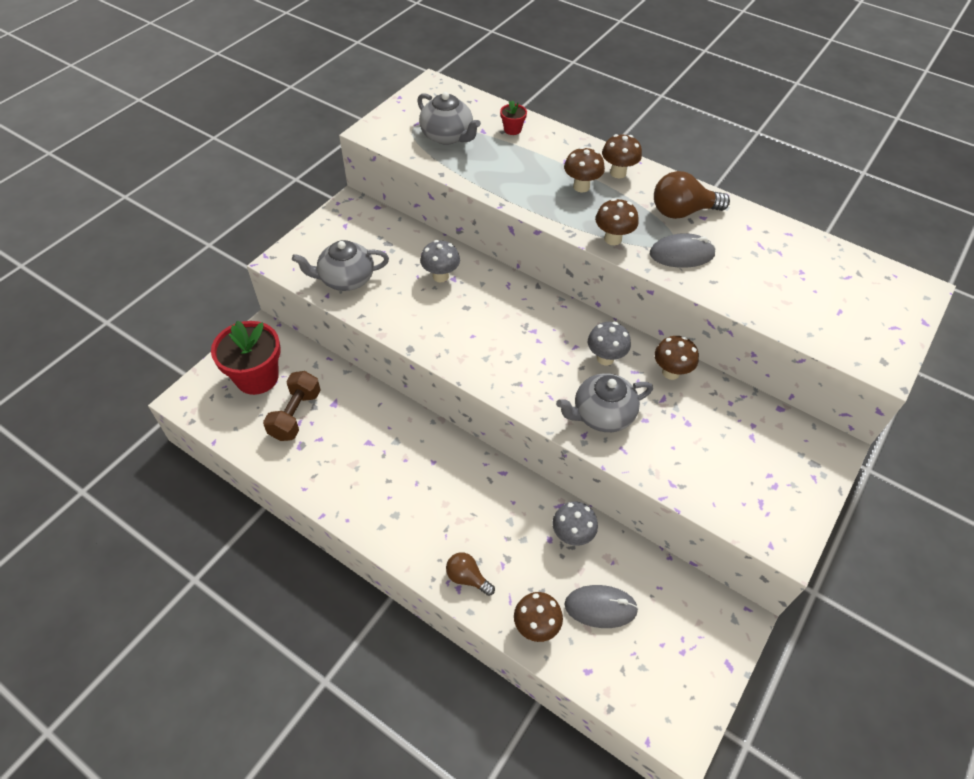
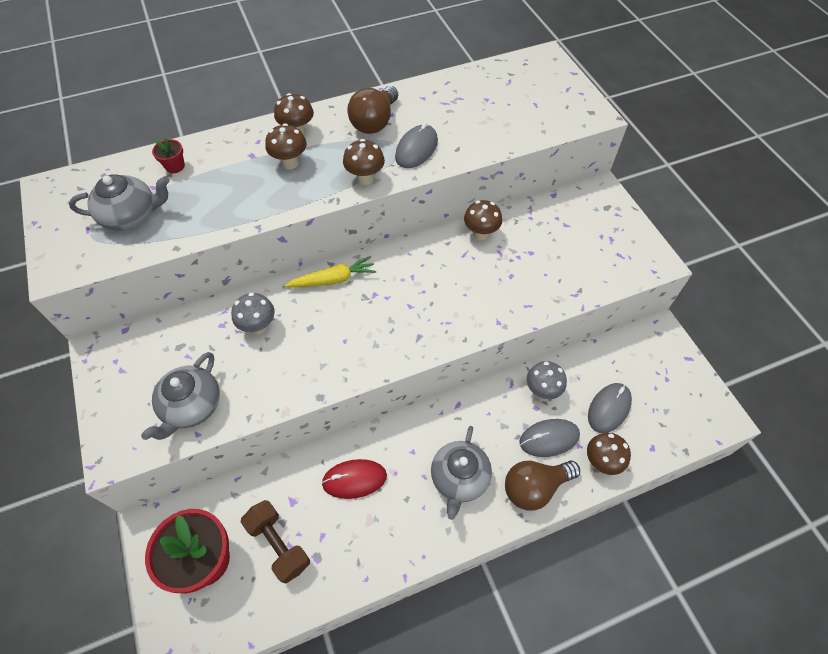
camera: 55 degrees left, 5 degrees up
(379, 434) = (354, 479): none -> red mouse
(467, 578) = (534, 487): brown light bulb -> brown light bulb, size x1.66
(523, 296) = (333, 279): none -> yellow carrot
(525, 566) = (549, 438): none -> grey mouse
(602, 415) = (488, 299): grey teapot -> grey teapot (459, 478)
(605, 358) = (438, 264): grey mushroom -> none

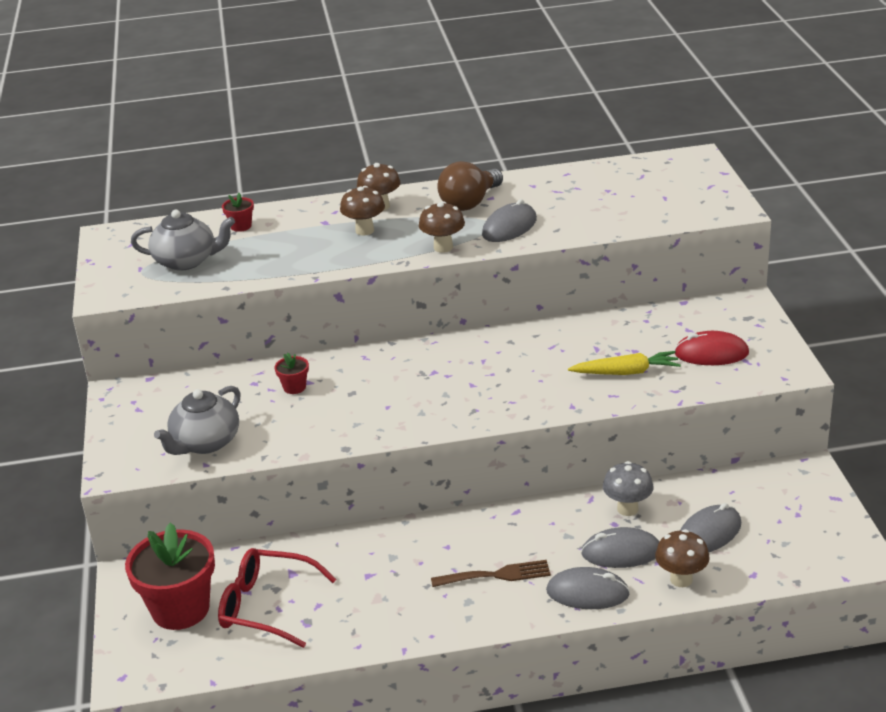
camera: 15 degrees right, 25 degrees down
(258, 326) = (294, 387): grey mushroom -> red flower pot
(279, 544) = (266, 606): brown dumbbell -> red glasses
(333, 279) = (390, 356): yellow carrot -> yellow carrot (626, 372)
(354, 479) = (370, 562): red mouse -> red mouse (711, 353)
(459, 478) = (496, 575): grey teapot -> brown fork
(480, 234) = (578, 330): brown mushroom -> none
(534, 487) = (587, 593): brown light bulb -> grey mouse

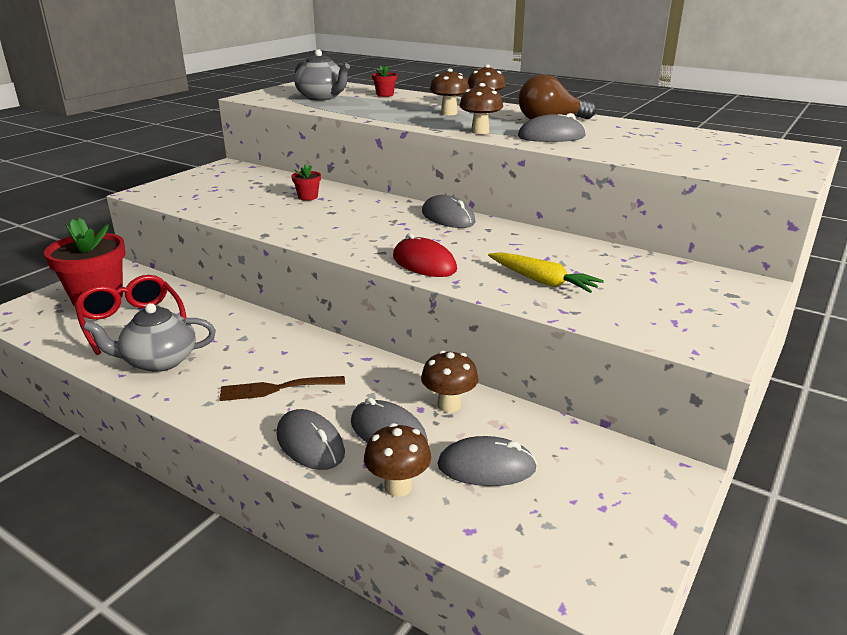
camera: 40 degrees right, 5 degrees down
(205, 443) = (207, 200): grey teapot -> grey teapot (159, 361)
(459, 345) = (448, 217): none -> grey mouse
(496, 575) = (276, 389): brown fork -> brown fork turned 135 degrees clockwise
(627, 509) = (449, 405): grey mushroom -> brown mushroom
(711, 353) = (646, 302): red mouse -> red mouse (424, 263)

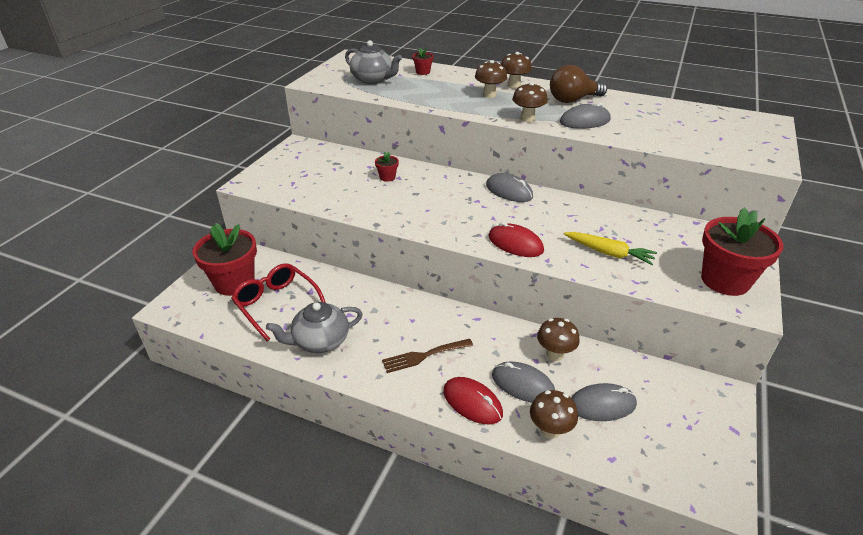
camera: 10 degrees left, 10 degrees up
(310, 443) = (472, 402): grey mouse -> red mouse
(692, 320) = (725, 280): none -> red flower pot

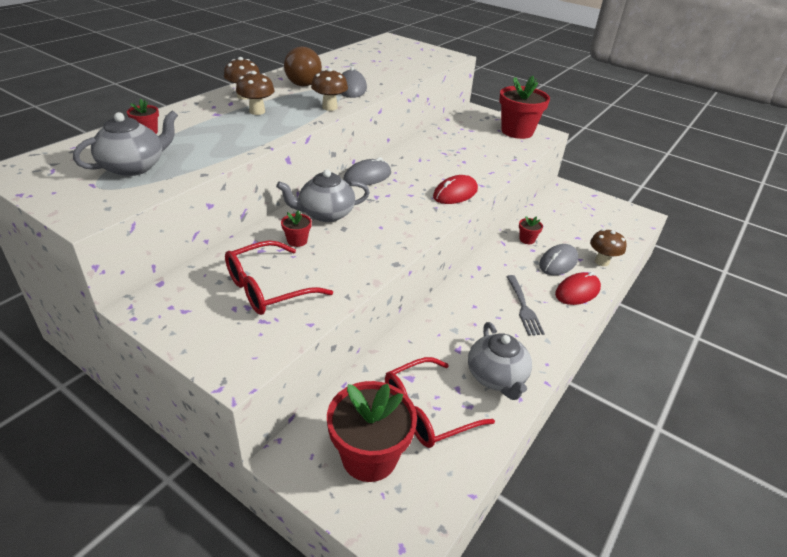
camera: 80 degrees left, 0 degrees up
(326, 177) = (268, 288): none -> red glasses
(424, 356) = (524, 307): brown fork -> grey fork
(432, 182) = (325, 214): none -> grey teapot
(554, 354) = (527, 239): brown mushroom -> red flower pot
(602, 405) = (577, 234): grey mouse -> none
(608, 253) = (478, 159): yellow carrot -> none

